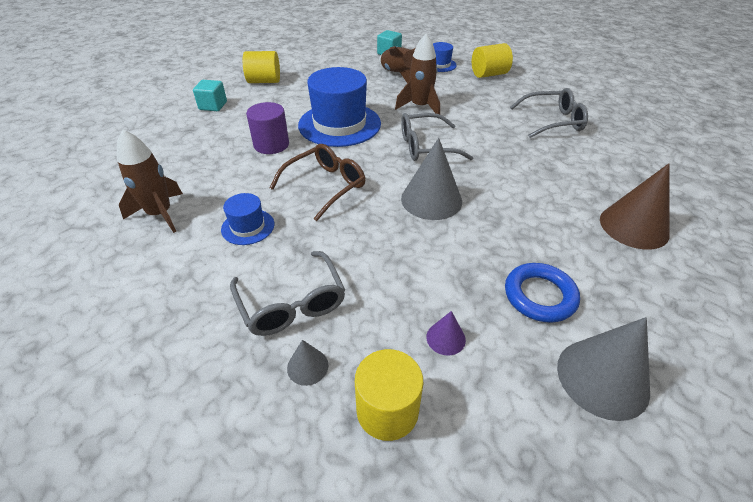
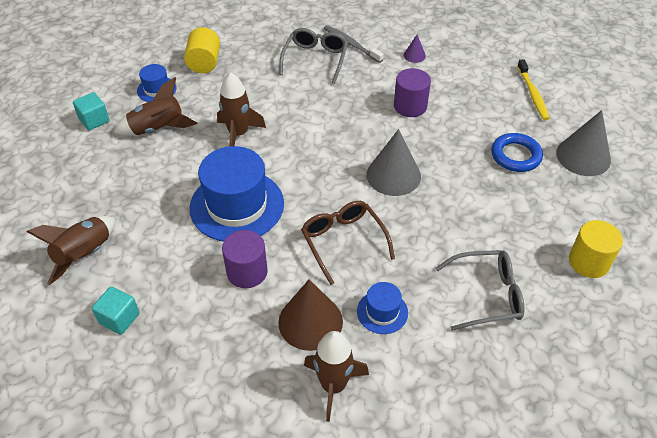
camera: 70 degrees left, 5 degrees up
(264, 81) = (85, 255): yellow cylinder -> brown rocket
(307, 366) = (548, 296): grey cone -> none
(426, 146) = (313, 153): grey glasses -> none
(445, 338) = (540, 215): purple cone -> purple cone (414, 55)
(545, 191) = (410, 106): none -> purple cylinder
(599, 136) = (351, 44): none -> grey toothbrush
(634, 226) = (465, 81): brown cone -> brown cone (310, 322)
(681, 296) = (532, 94): none -> yellow toothbrush

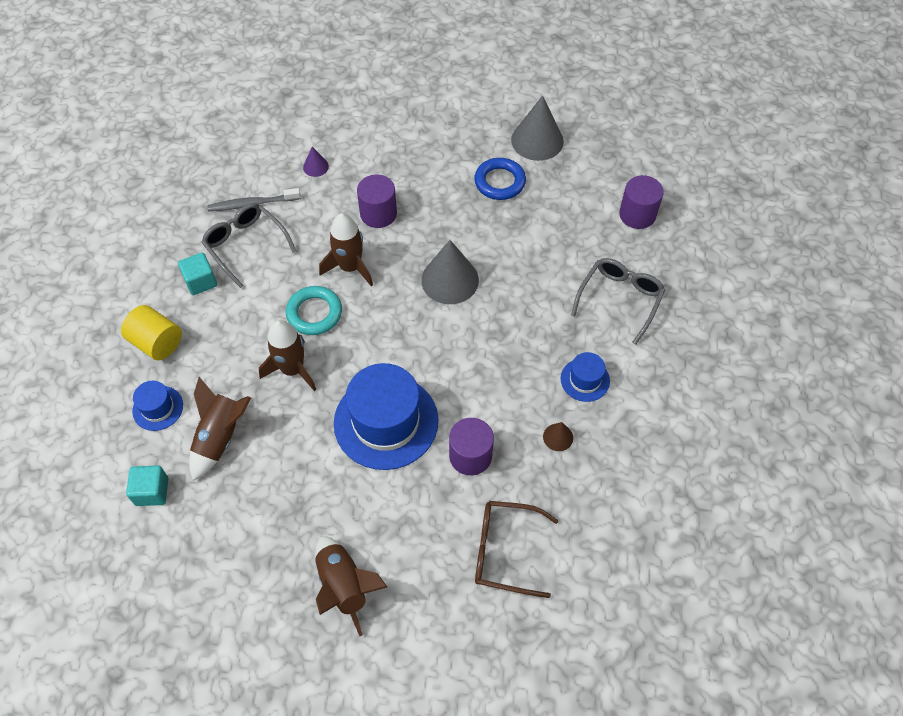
camera: 55 degrees left, 10 degrees up
(119, 318) = (446, 589): turquoise cube -> turquoise cube (201, 281)
(293, 120) = (314, 313): none -> turquoise ring
(310, 322) = (558, 437): brown cone -> brown cone, size x0.48
(333, 386) = (629, 456): brown rocket -> brown rocket (350, 267)
(343, 241) = (493, 363): brown glasses -> brown glasses (504, 551)
(532, 94) = (442, 120): yellow toothbrush -> none
(589, 262) = (637, 214): yellow cylinder -> purple cylinder

